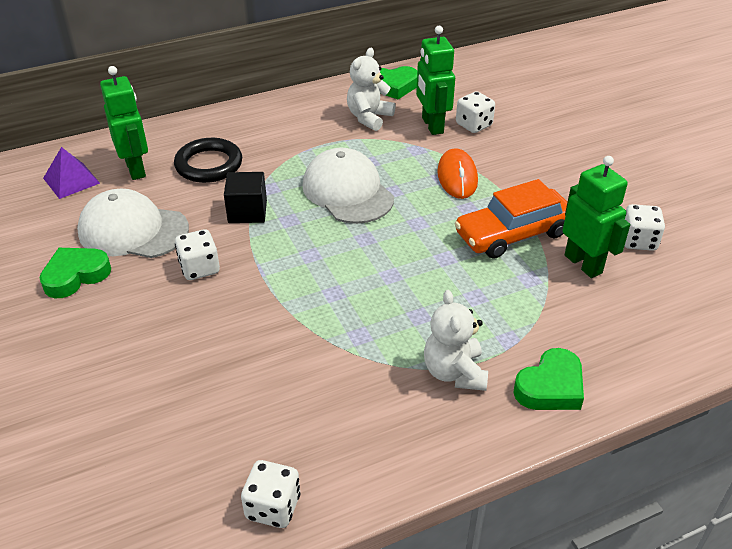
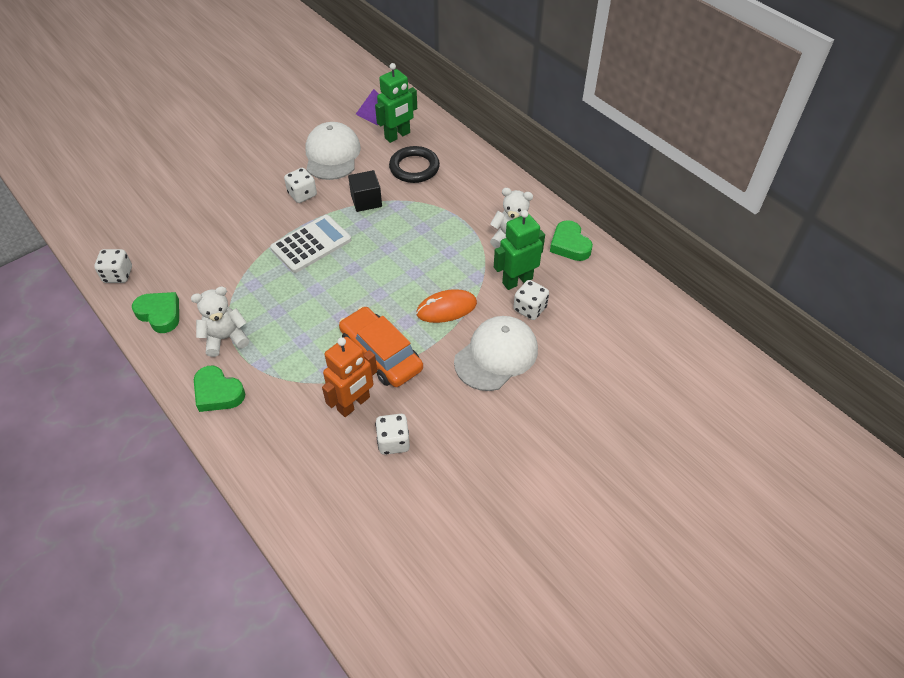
camera: 75 degrees right, 10 degrees up
(75, 275) = (284, 145): green heart -> green heart (160, 314)
(305, 270) = (311, 244): none -> white calculator
(347, 191) = (405, 247): white cap -> white cap (496, 355)
(583, 264) = (354, 404): green robot -> orange robot

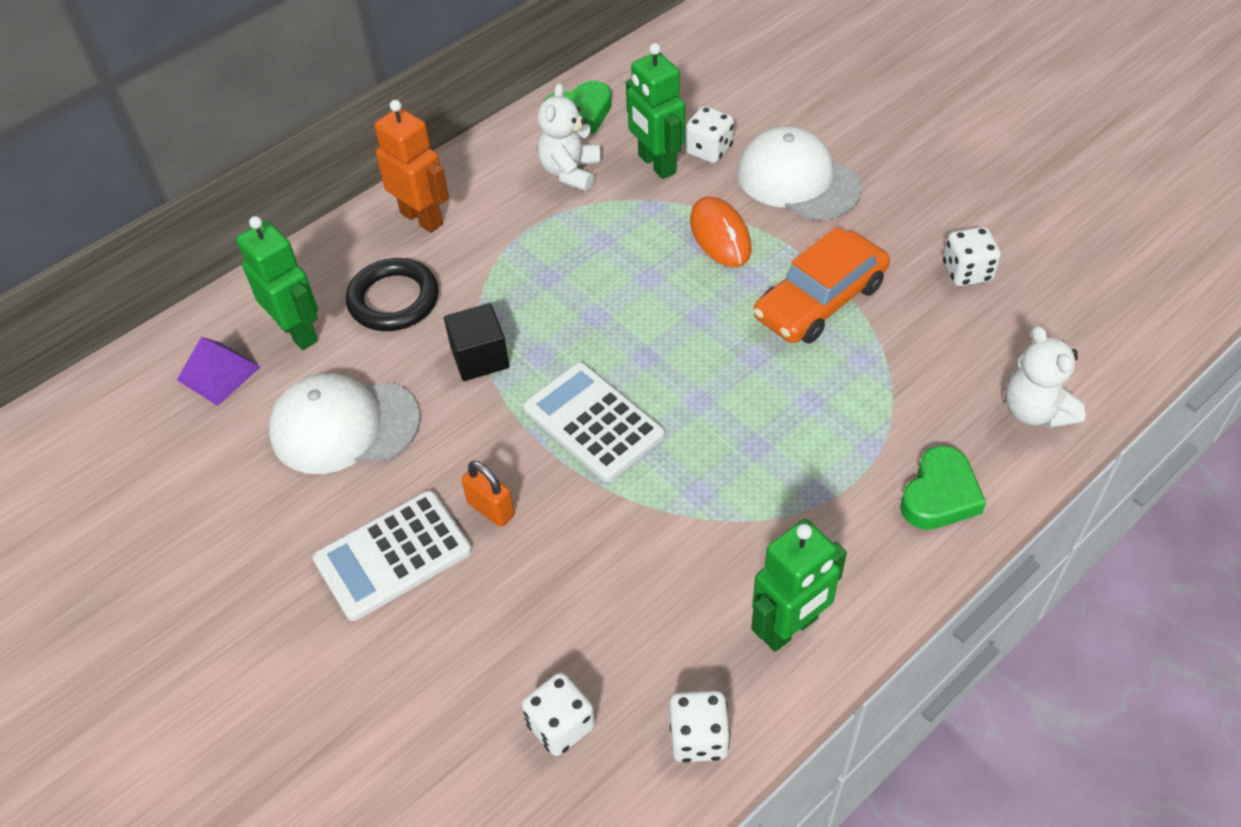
camera: 90 degrees left, 0 degrees up
(160, 314) = (789, 628): green heart -> green robot
(225, 338) = (827, 509): white teddy bear -> white teddy bear (1035, 411)
(252, 174) = (393, 555): none -> white calculator
(267, 206) = (491, 509): none -> orange padlock
(302, 194) = (459, 457): white dice -> white dice (560, 725)
(354, 404) = (916, 321): orange robot -> orange robot (422, 218)

